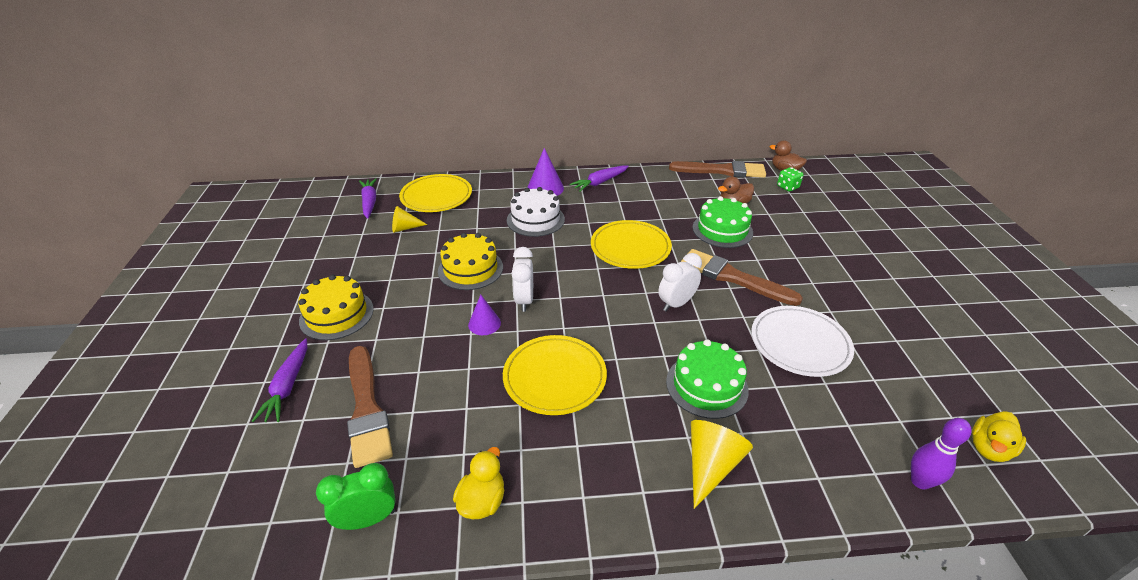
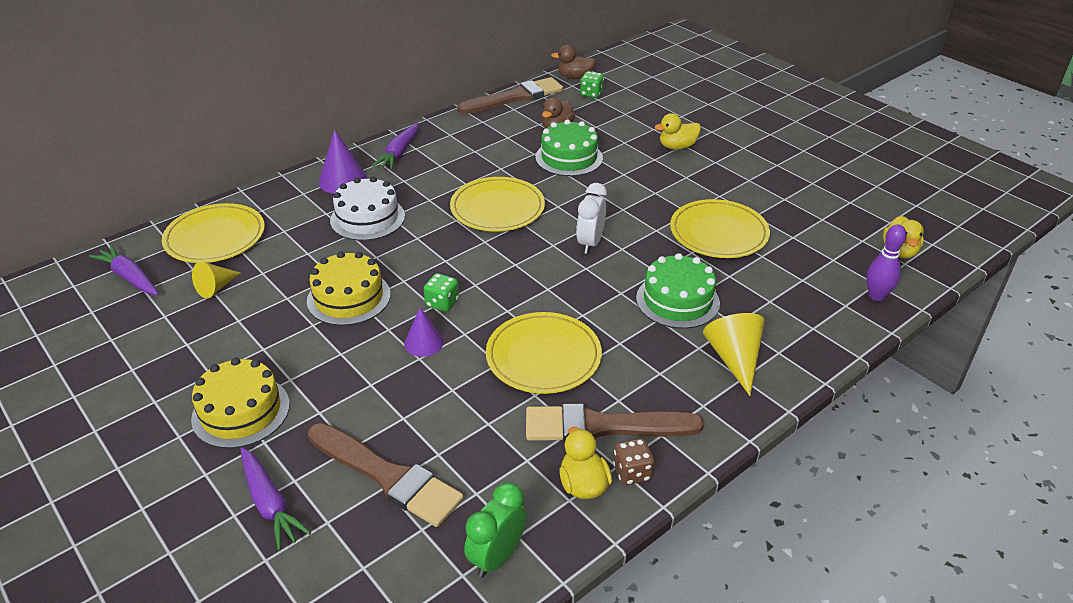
camera: 35 degrees left, 0 degrees up
(524, 300) = (442, 303): white clock -> green dice
(528, 515) = (632, 472): none -> brown dice
(733, 277) = (617, 199): brown brush -> brown brush (603, 426)
(800, 343) = (718, 233): white plate -> yellow plate
(827, 254) = (677, 147): none -> yellow duck

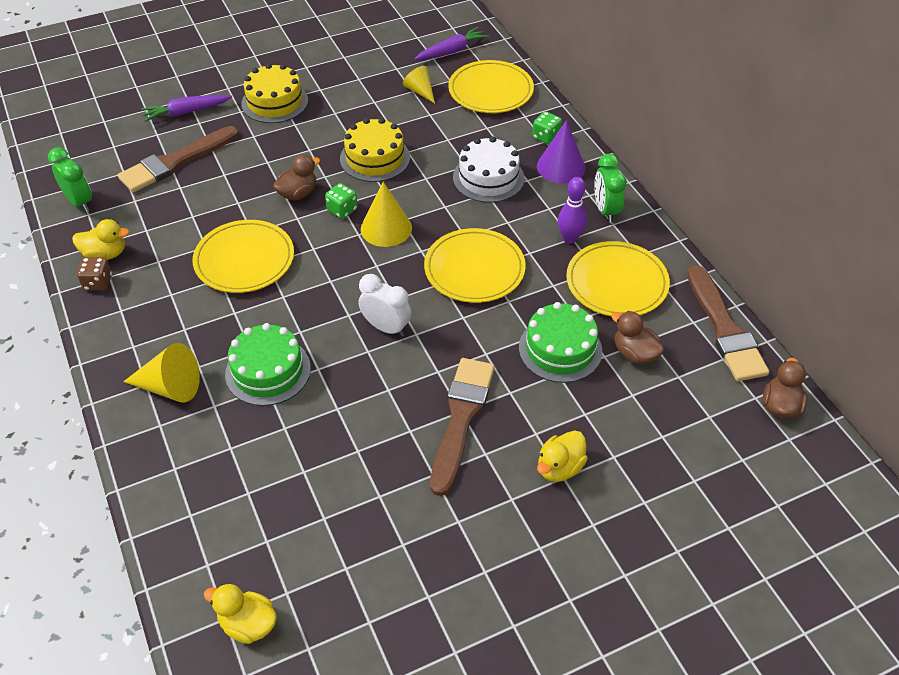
camera: 105 degrees right, 10 degrees up
(399, 153) = (605, 210): purple carrot -> green clock
(424, 343) = (298, 193): purple cone -> brown duck
(461, 268) = (386, 228): none -> yellow cone
(591, 94) = (726, 413): green dice -> green dice (546, 137)
(603, 426) = (150, 278): brown brush -> brown brush (461, 418)
(677, 147) = (559, 468): yellow duck -> yellow duck turned 135 degrees counterclockwise
(718, 233) = (360, 445): yellow plate -> yellow plate (616, 283)
(876, 296) = (188, 553): purple bowling pin -> purple bowling pin (569, 238)

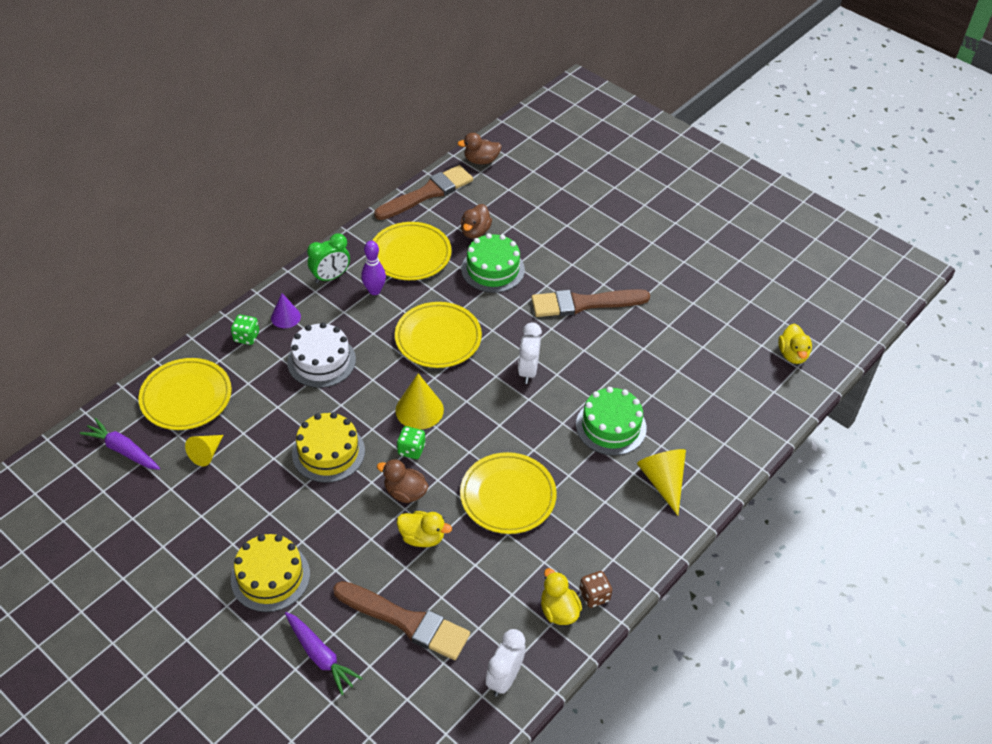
camera: 115 degrees left, 0 degrees up
(79, 202) = (504, 678): green clock -> white clock
(559, 468) = (591, 247): yellow duck -> yellow duck (422, 537)
(561, 167) = (285, 317): purple cone -> purple cone, size x0.65

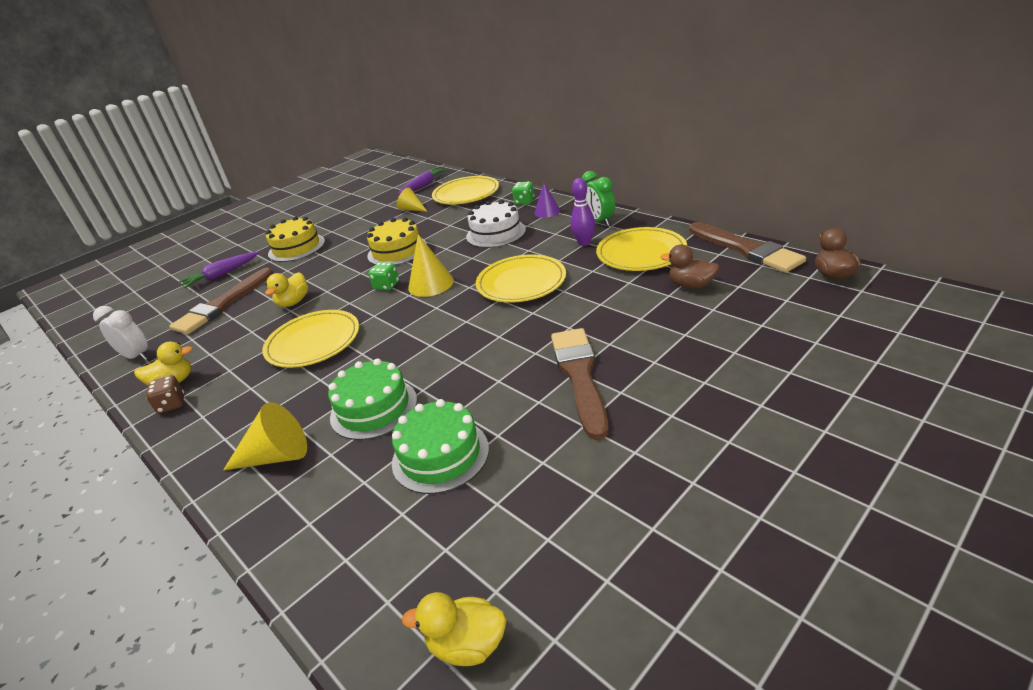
camera: 100 degrees right, 15 degrees down
(405, 492) = (342, 289): brown duck -> none
(493, 269) = (629, 303): green cake -> green cake (440, 455)
(528, 371) = (469, 341): white clock -> none

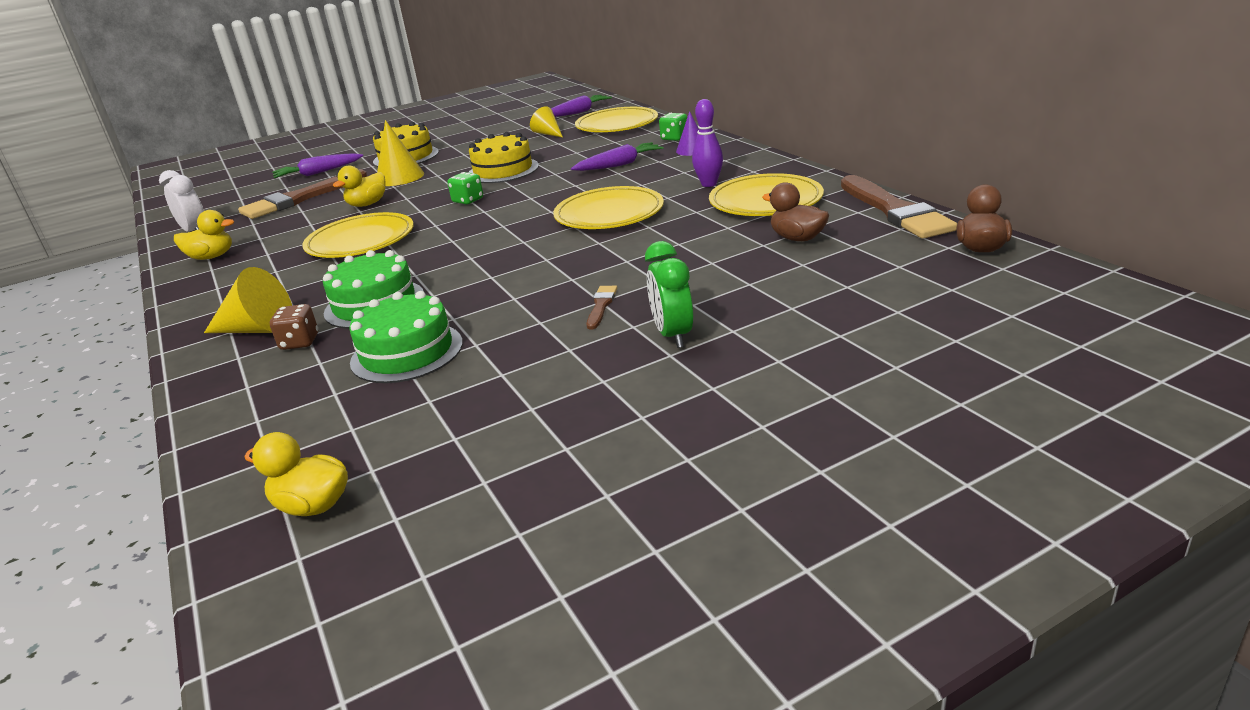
camera: 15 degrees right, 5 degrees down
(172, 404) = (197, 274): brown dice -> brown dice (300, 342)
(431, 284) = (513, 204): yellow cone -> yellow cone (400, 177)
(496, 233) = (619, 165): white cake -> purple carrot
(580, 376) = (601, 306): brown brush -> brown brush, size x0.43
(599, 221) = (743, 165): green clock -> green clock (673, 335)

